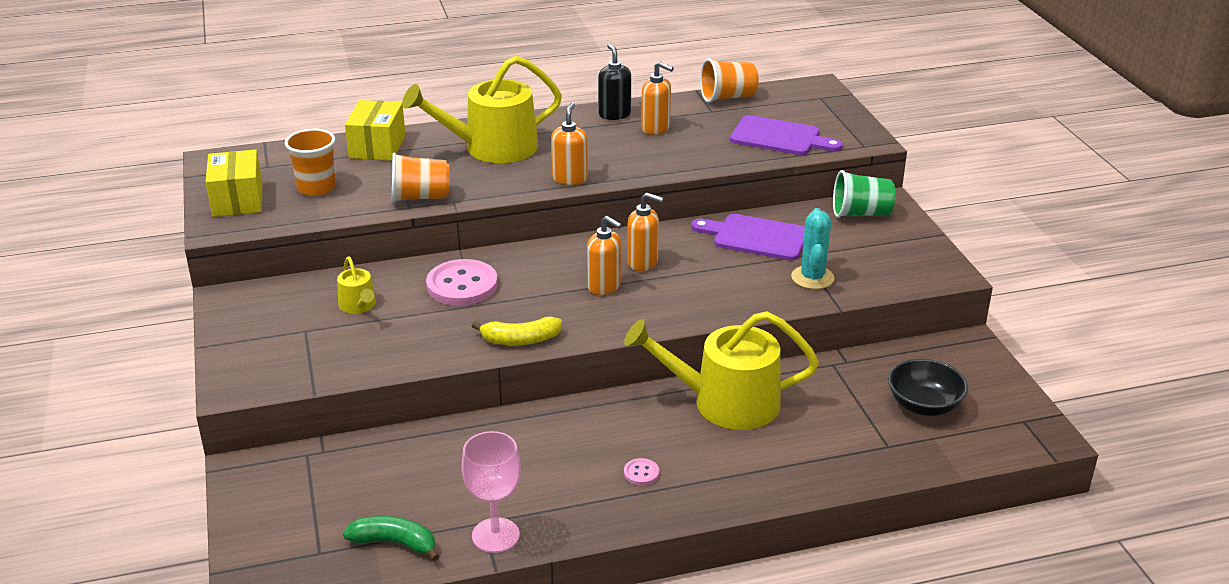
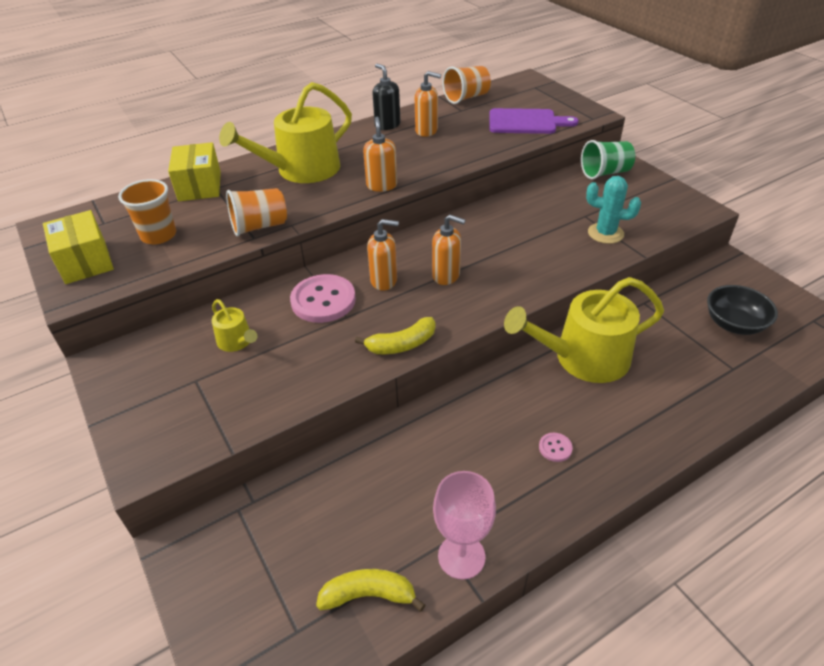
camera: 15 degrees left, 10 degrees up
(395, 543) = (368, 595): green banana -> yellow banana
(643, 262) = (465, 247): orange soap dispenser -> orange soap dispenser (384, 281)
(756, 237) = (540, 207): purple cutting board -> none
(812, 278) = (605, 233): turquoise cactus -> turquoise cactus turned 60 degrees counterclockwise

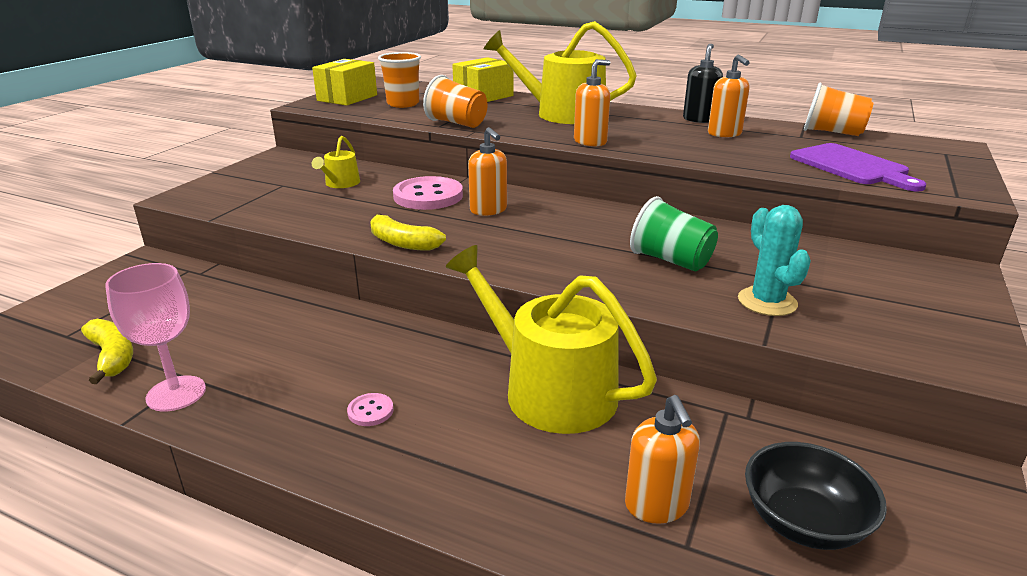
camera: 55 degrees right, 15 degrees down
(446, 276) = (536, 234): orange soap dispenser -> orange soap dispenser (656, 506)
(605, 173) = (908, 269): green cup -> green cup (670, 260)

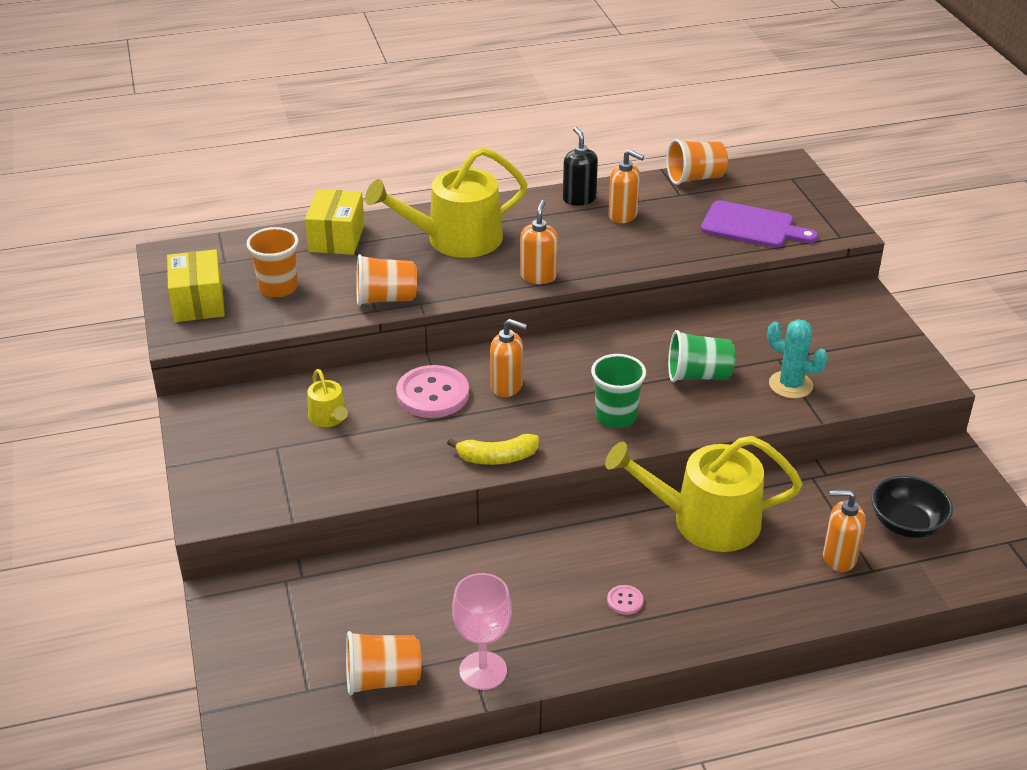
camera: 40 degrees left, 10 degrees up
(112, 357) = (382, 679): yellow banana -> orange cup
(544, 257) = (615, 416): none -> green cup
(656, 506) = (839, 558): orange soap dispenser -> orange soap dispenser turned 150 degrees clockwise

